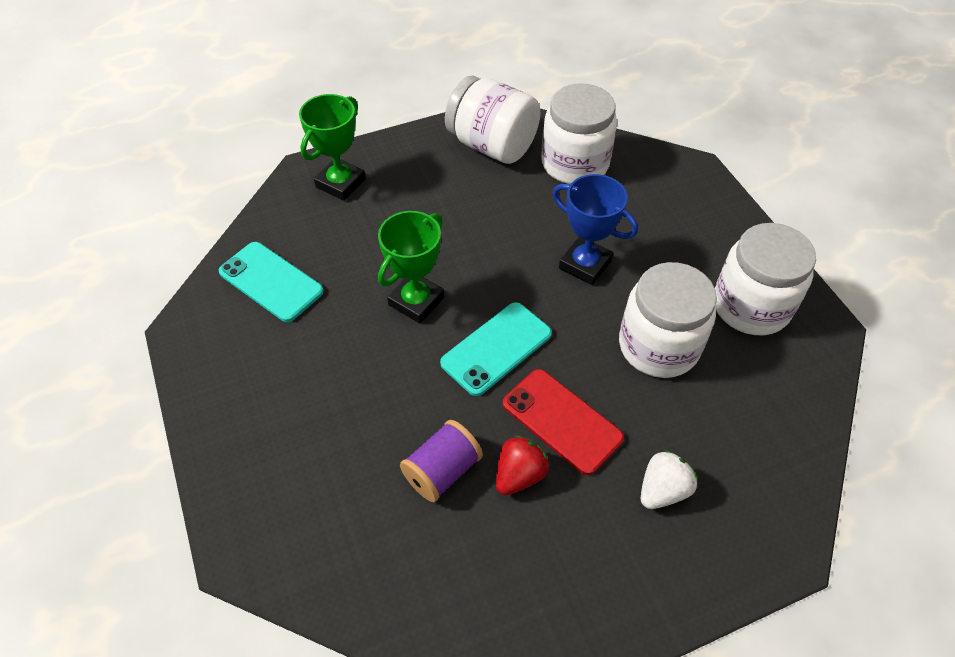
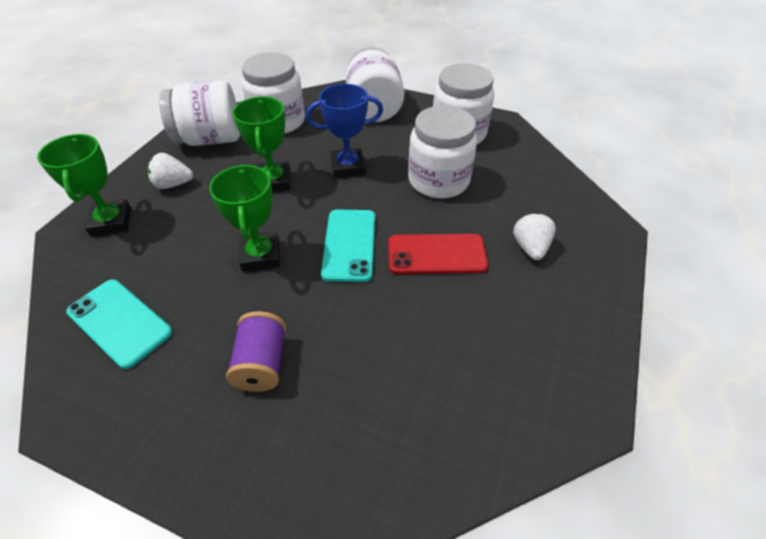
camera: 45 degrees left, 5 degrees down
(271, 281) = (119, 322): turquoise phone -> turquoise phone turned 45 degrees clockwise
(417, 176) = (173, 184): none -> white strawberry
(442, 471) = (402, 341): purple spool -> purple spool (262, 363)
(501, 232) = (274, 181): none -> green trophy
(519, 475) = (450, 303): red strawberry -> none
(691, 210) = (374, 108): none -> white jar

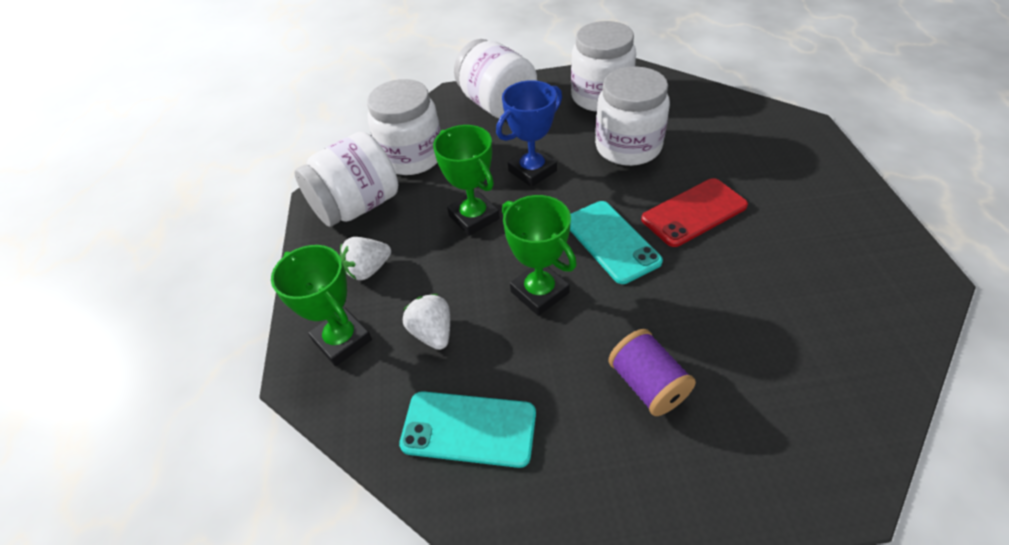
camera: 25 degrees left, 0 degrees up
(530, 247) = (760, 170): white strawberry -> white strawberry (432, 333)

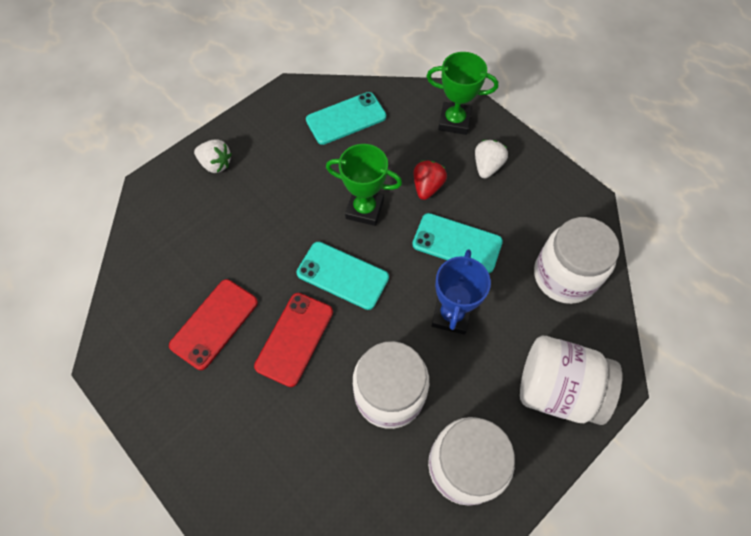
camera: 140 degrees right, 15 degrees up
(357, 206) = (551, 206): white jar -> none
(432, 333) = (407, 151): white strawberry -> white strawberry (216, 164)
(450, 281) = (427, 187): none -> red strawberry
(474, 217) = (457, 243): green trophy -> turquoise phone
(647, 385) = (266, 186): purple spool -> none
(780, 259) = (214, 323): none -> red phone

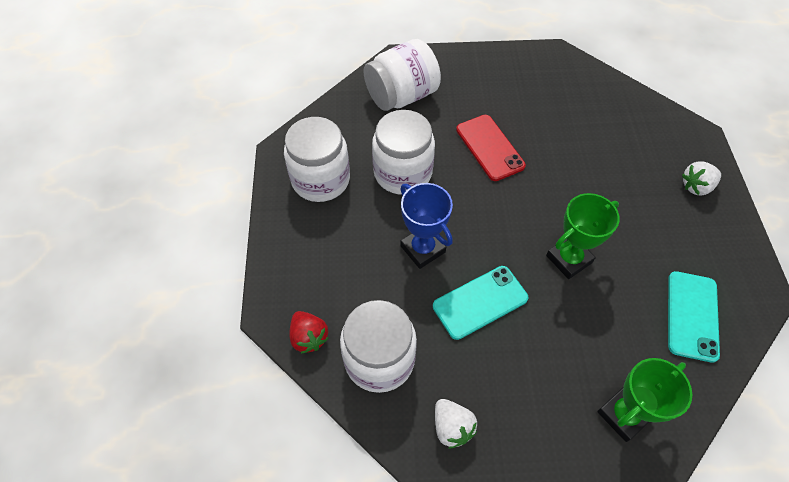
camera: 130 degrees right, 5 degrees down
(214, 323) = (539, 114): red phone -> none
(342, 275) = (517, 204): turquoise phone -> none
(427, 187) = (557, 324): red strawberry -> red strawberry (309, 337)
(487, 166) = (542, 397): white strawberry -> white strawberry (452, 427)
(557, 389) = (307, 271): white jar -> white jar (401, 96)

